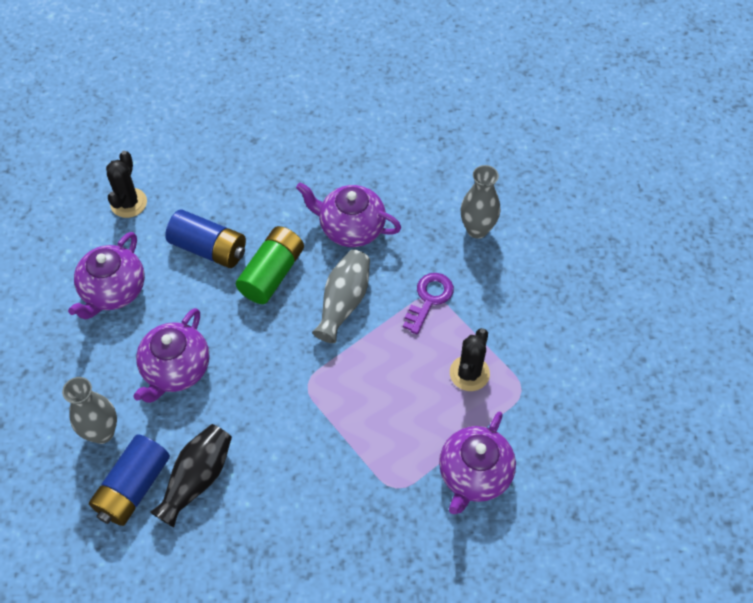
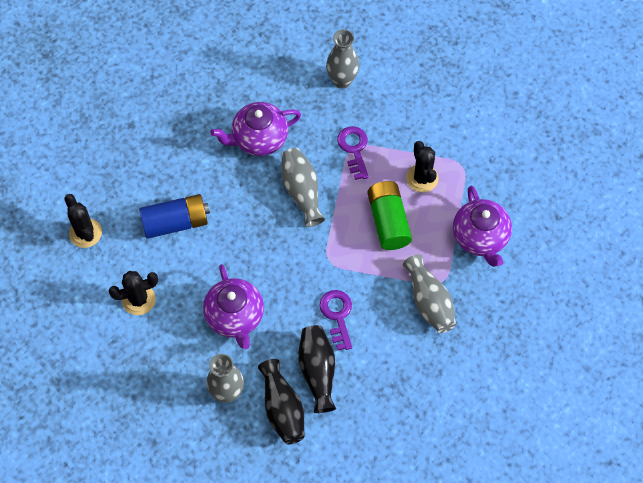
camera: 40 degrees left, 5 degrees up
(113, 291) = (138, 299): purple teapot -> black cactus
(133, 487) = (282, 408): blue battery -> black vase
(265, 441) = (337, 315): none -> purple key
(272, 273) = (236, 207): green battery -> green battery (388, 221)
(363, 497) = (429, 302): none -> grey vase

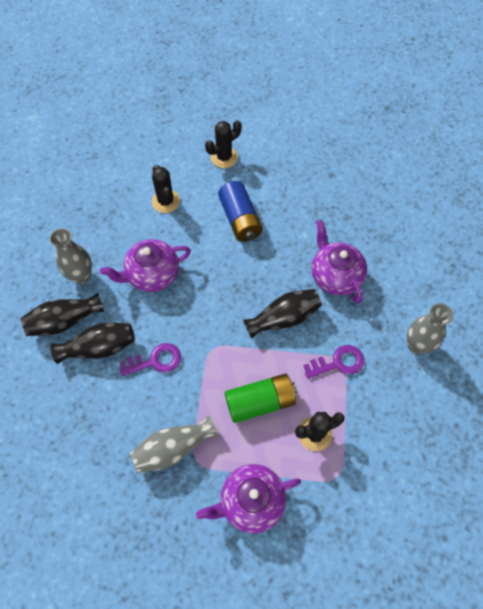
camera: 85 degrees right, 0 degrees up
(302, 192) = (283, 318): grey vase -> black vase

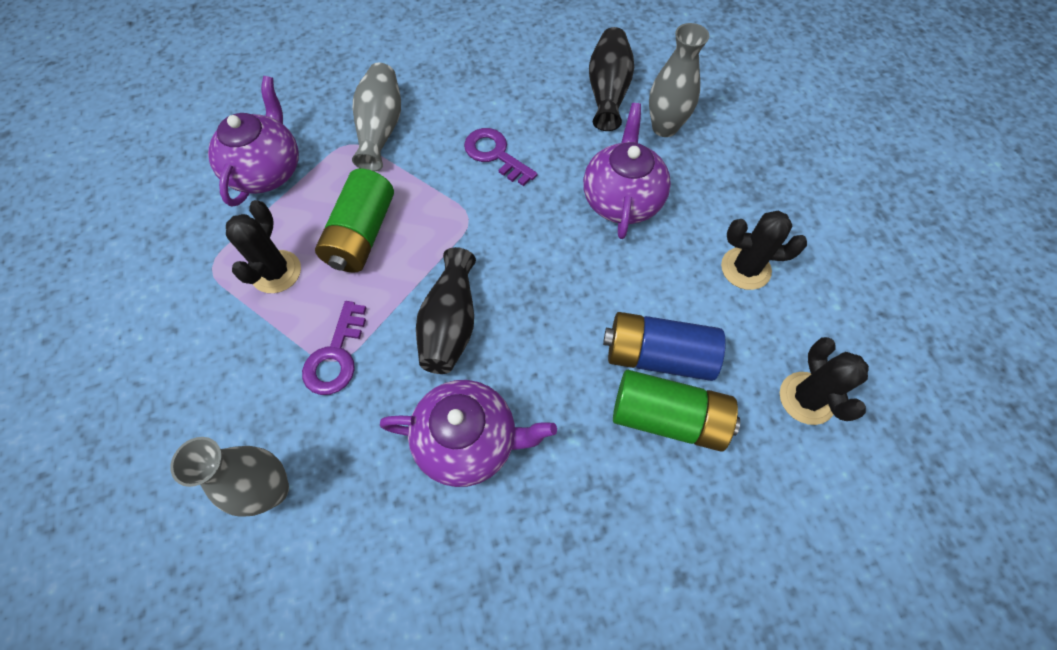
camera: 120 degrees right, 0 degrees up
(99, 348) = (550, 110): black vase -> none
(155, 361) = (495, 155): purple key -> purple key turned 120 degrees clockwise
(268, 203) = (668, 418): none -> green battery

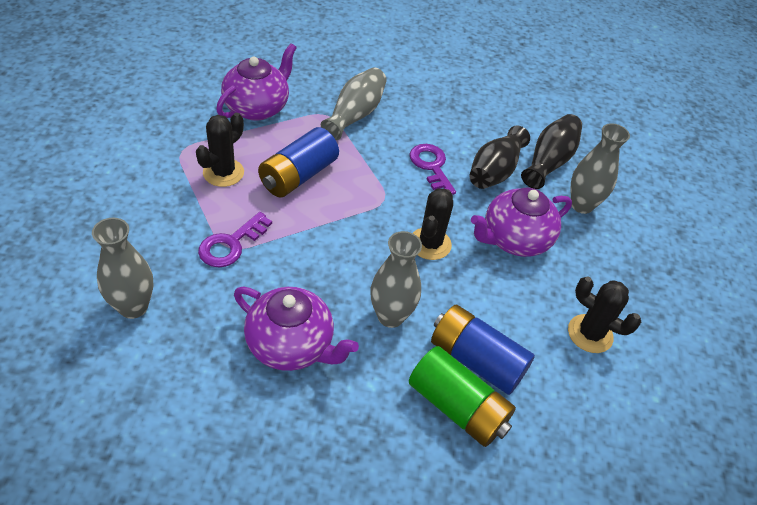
camera: 20 degrees right, 15 degrees down
(361, 235) = (298, 176): green battery -> blue battery
(450, 323) = (327, 262): black vase -> black vase (494, 171)
(549, 351) = (390, 316): none -> grey vase
(622, 199) = (514, 239): purple teapot -> purple teapot turned 150 degrees counterclockwise
(806, 398) = (586, 452): black cactus -> black cactus (430, 244)

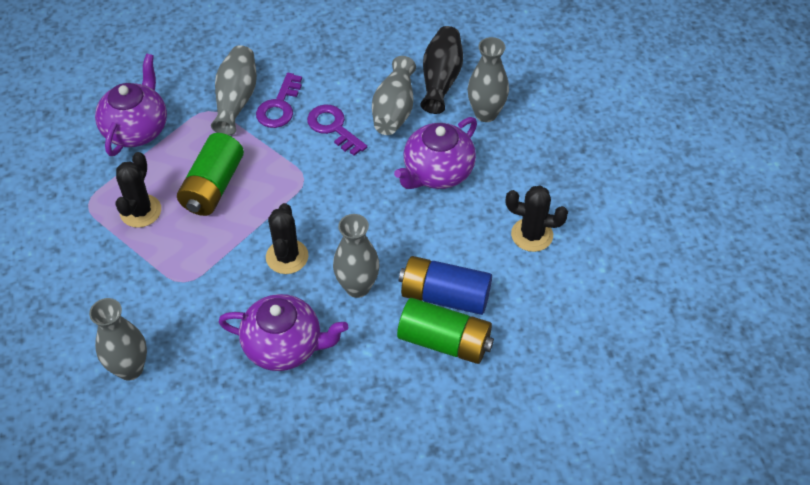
camera: 15 degrees left, 5 degrees up
(231, 244) = (185, 278): purple key -> purple key (279, 106)
(298, 176) = (213, 186): blue battery -> green battery
(430, 244) = (364, 206): black cactus -> black cactus (287, 257)
(494, 171) = (394, 110): black vase -> grey vase

